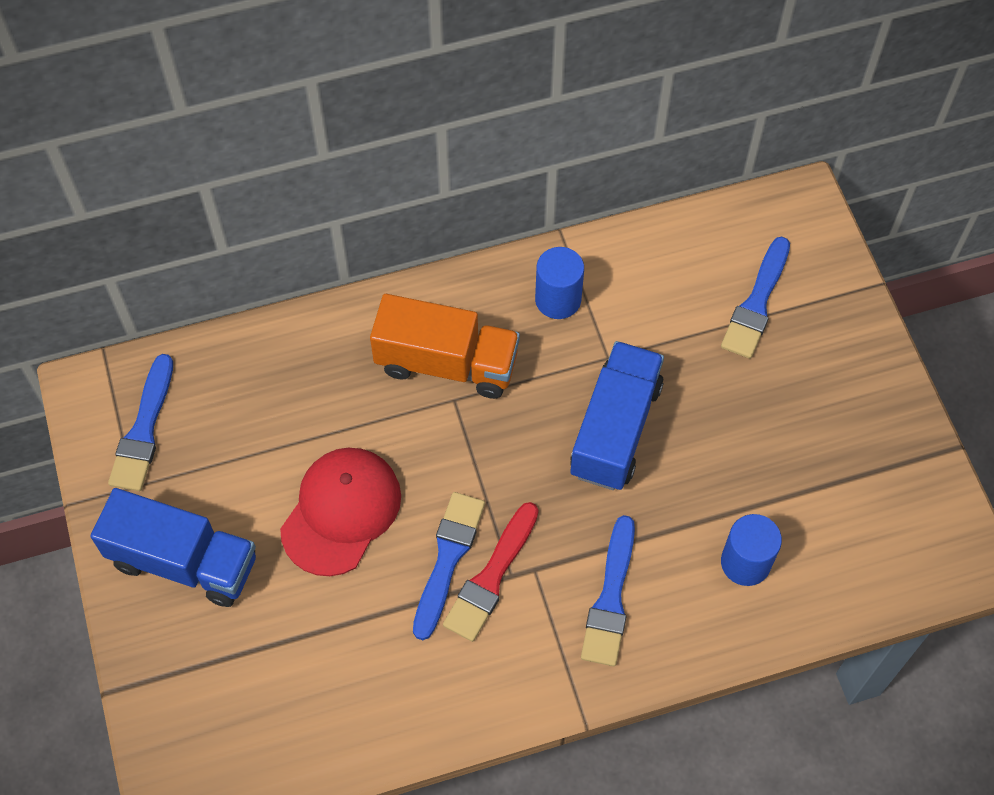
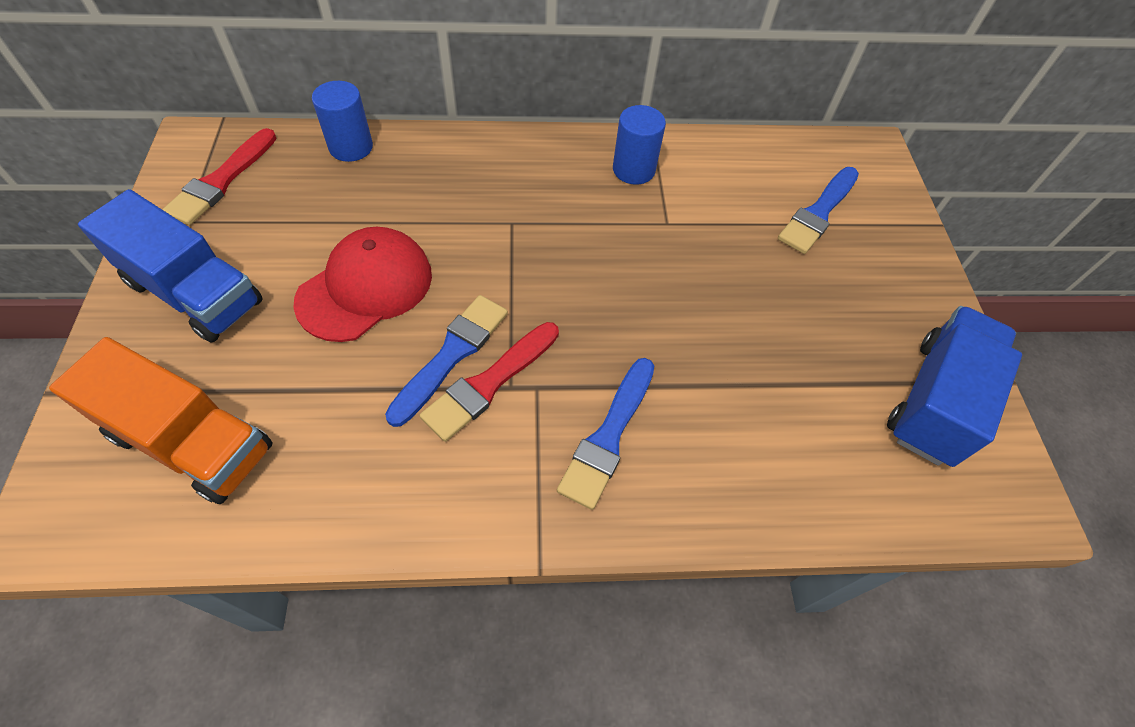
camera: 10 degrees right, 5 degrees down
(144, 430) = (221, 181): blue brush -> red brush
(446, 363) = (516, 193): orange truck -> orange truck (191, 441)
(615, 429) = (657, 282): blue truck -> blue truck (934, 401)
(745, 562) = (764, 437): blue cylinder -> blue cylinder (351, 147)

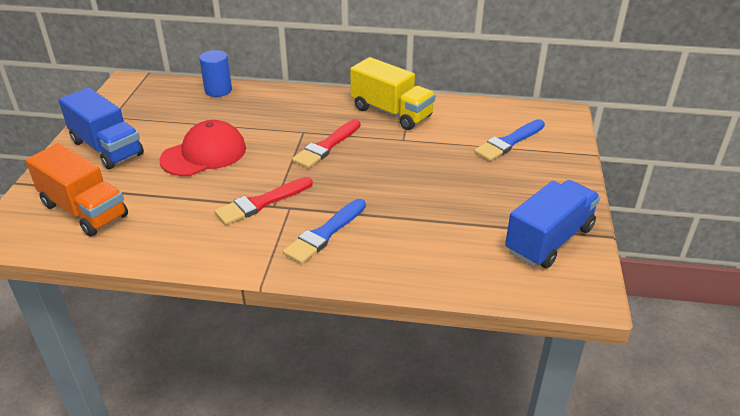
camera: 15 degrees right, 20 degrees down
(221, 181) = (138, 100): red brush -> red brush (326, 146)
(451, 355) = (244, 188): blue brush -> none
(633, 170) = (391, 112): blue cylinder -> yellow truck

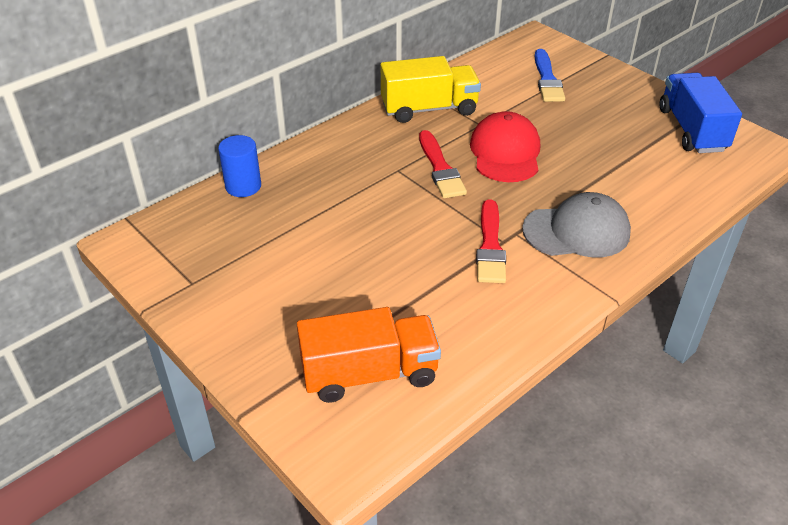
camera: 50 degrees left, 5 degrees up
(107, 148) = (258, 312): blue truck -> none
(204, 154) = (360, 247): red cap -> red cap (505, 152)
(324, 234) = (577, 231): blue brush -> grey cap

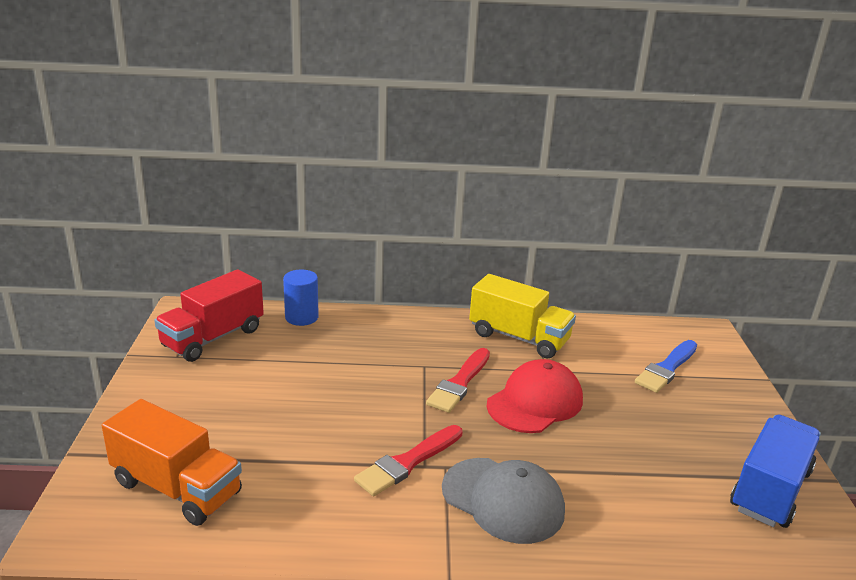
camera: 40 degrees right, 15 degrees down
(196, 248) = (213, 338): none -> red truck

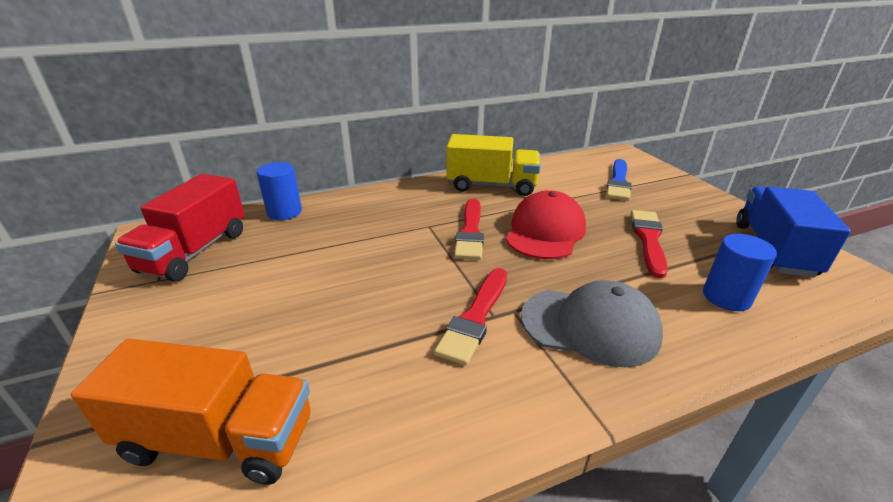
camera: 20 degrees left, 5 degrees up
(637, 440) = (648, 239): none -> red brush
(661, 517) = (726, 297): none -> blue cylinder

